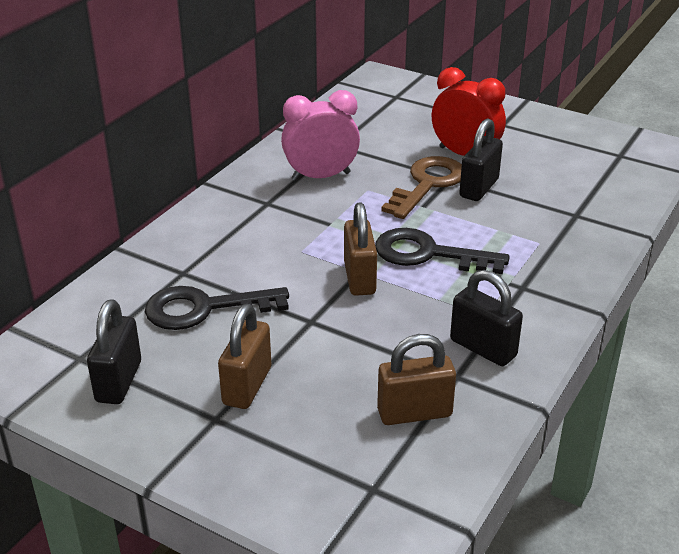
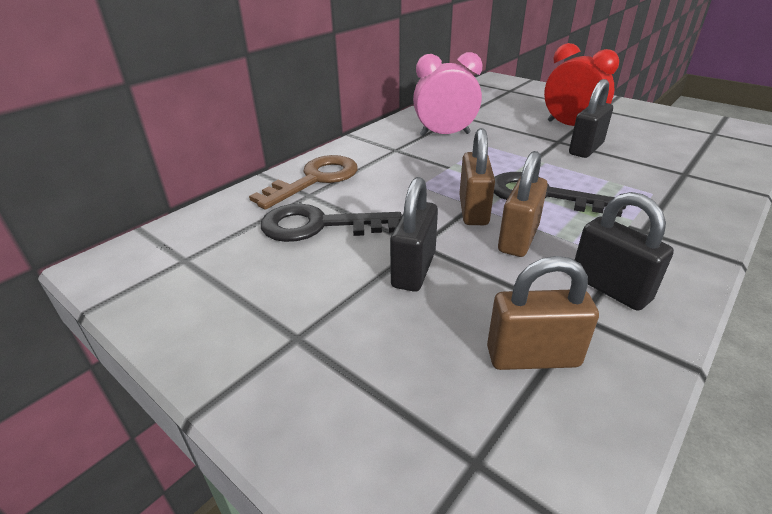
camera: 10 degrees right, 0 degrees up
(119, 381) = (210, 286): black padlock -> black padlock (414, 270)
(247, 386) = (341, 304): brown padlock -> brown padlock (518, 239)
(427, 184) = (538, 144): brown key -> brown key (315, 179)

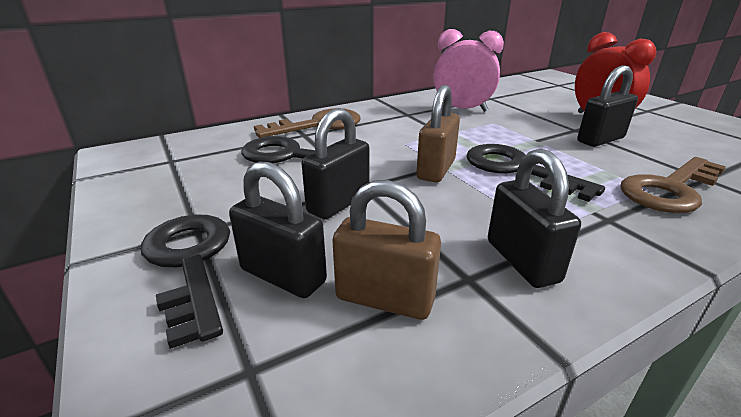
camera: 20 degrees right, 5 degrees down
(323, 376) = (190, 262): none -> black key
(427, 362) = (283, 276): none -> black padlock
(518, 239) = (460, 199): brown padlock -> none
(668, 190) = (670, 189): none -> brown key

